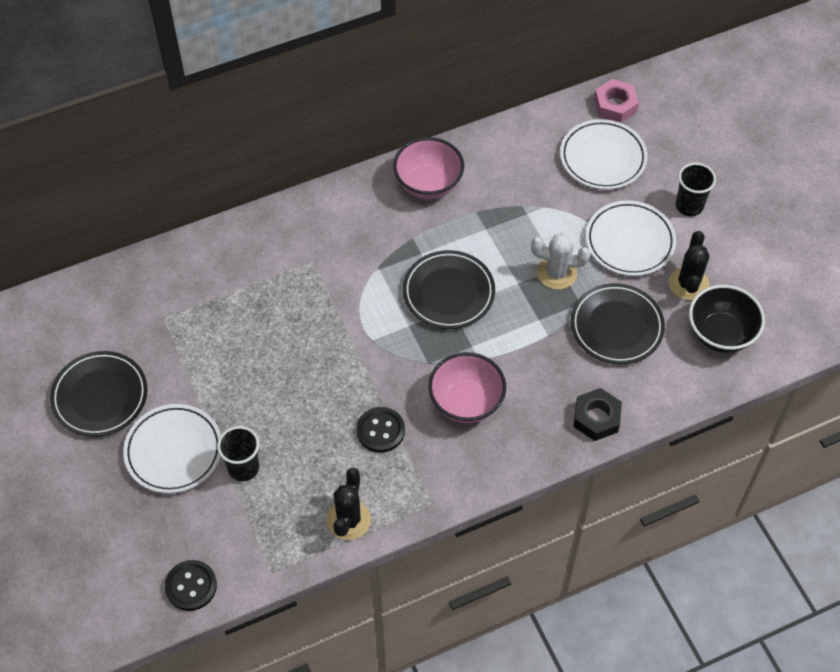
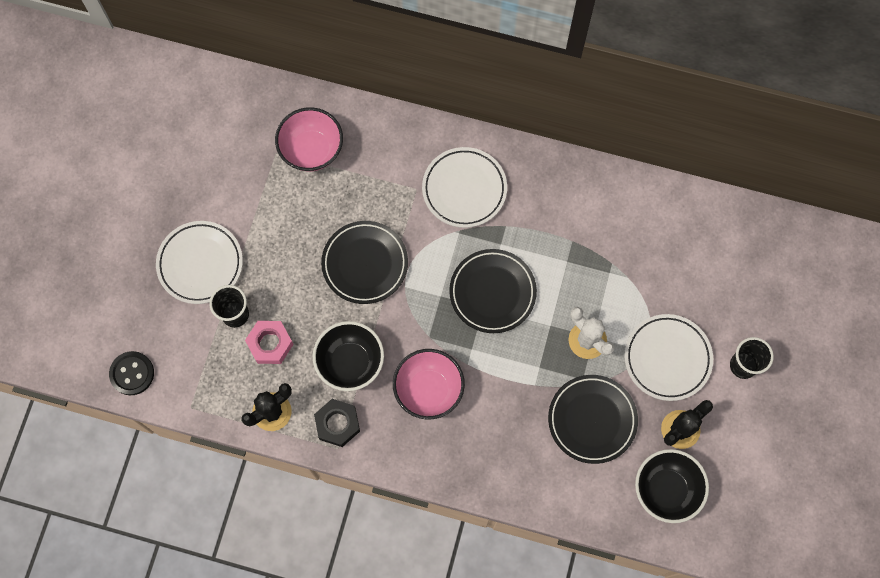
camera: 40 degrees right, 15 degrees up
(100, 397) = (186, 182): black plate -> black plate (365, 264)
(380, 430) = (350, 362): black button -> black bowl
(428, 184) = (557, 189): pink bowl -> pink bowl (312, 150)
(596, 418) = (511, 479): black nut -> black nut (337, 424)
(602, 158) = (712, 271): white plate -> white plate (464, 189)
(615, 105) = (765, 232): pink nut -> pink nut (270, 344)

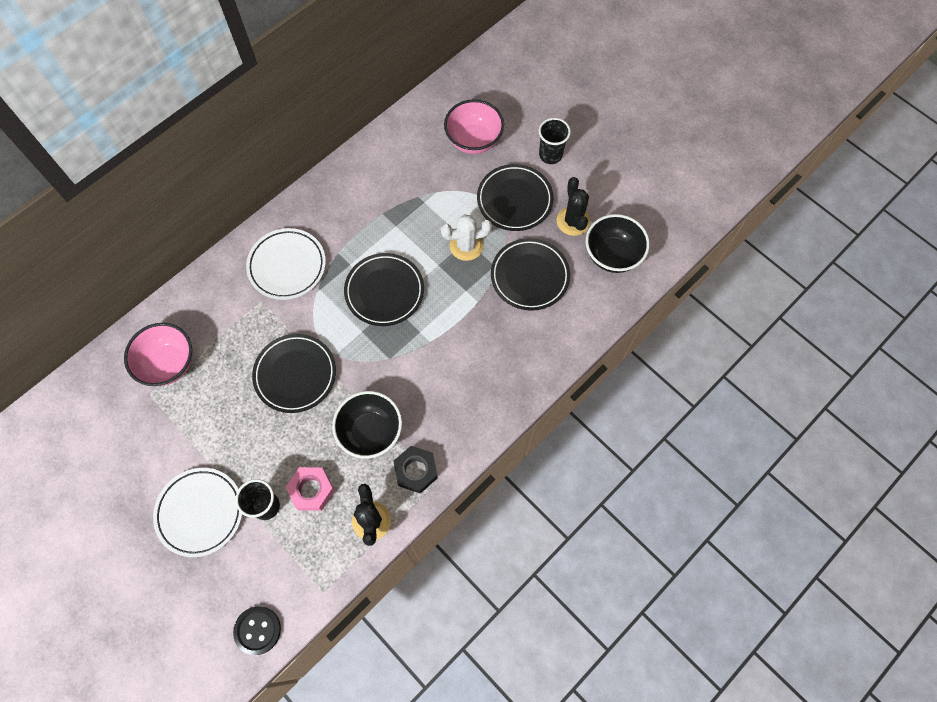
camera: 60 degrees left, 5 degrees down
(428, 390) = (432, 382): pink bowl -> pink bowl (473, 140)
(667, 358) = (514, 200): white plate -> black plate

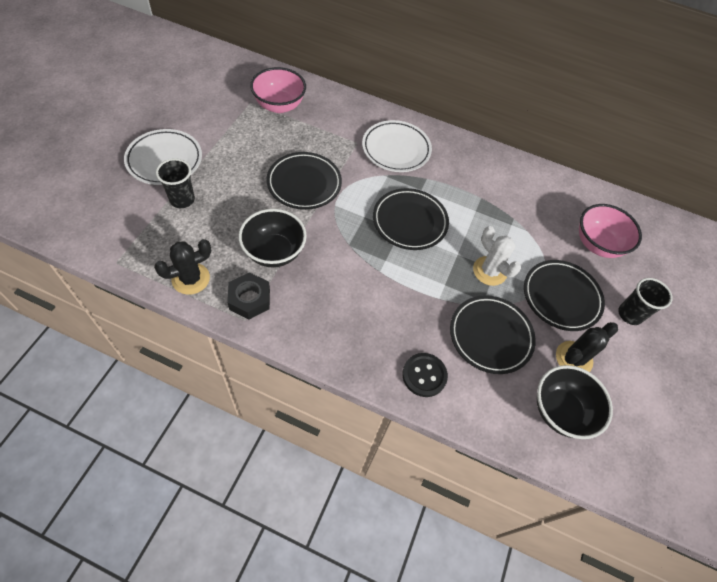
camera: 60 degrees right, 10 degrees down
(257, 630) = (73, 227): black button -> black button (424, 375)
(311, 490) = (206, 226): pink nut -> none

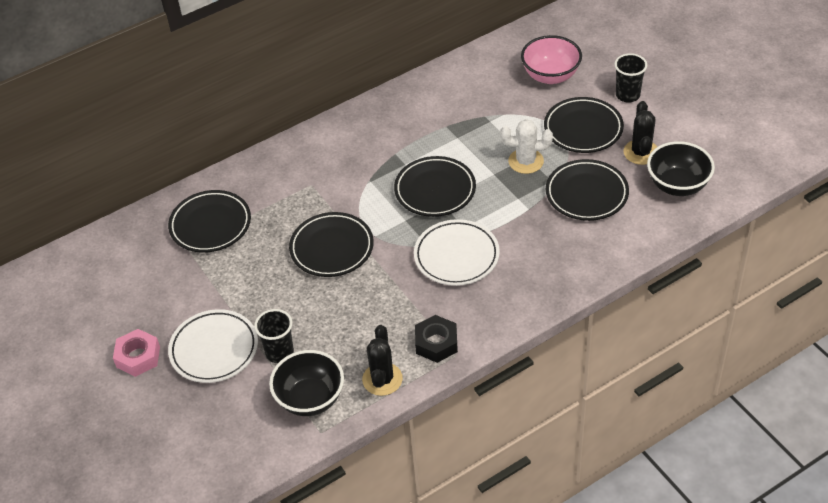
camera: 45 degrees left, 10 degrees down
(135, 122) = (138, 357): none -> pink nut
(274, 252) = (397, 304): black bowl -> black bowl (310, 399)
(279, 105) = (210, 225): pink bowl -> black plate
(396, 149) = (342, 159): white plate -> white plate (456, 256)
(424, 375) = (592, 254): black button -> none

